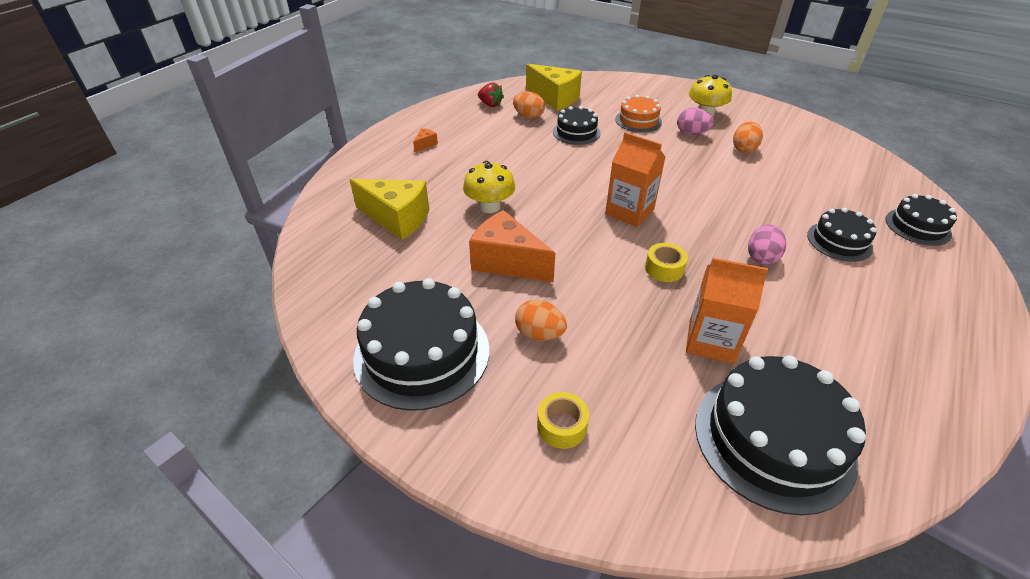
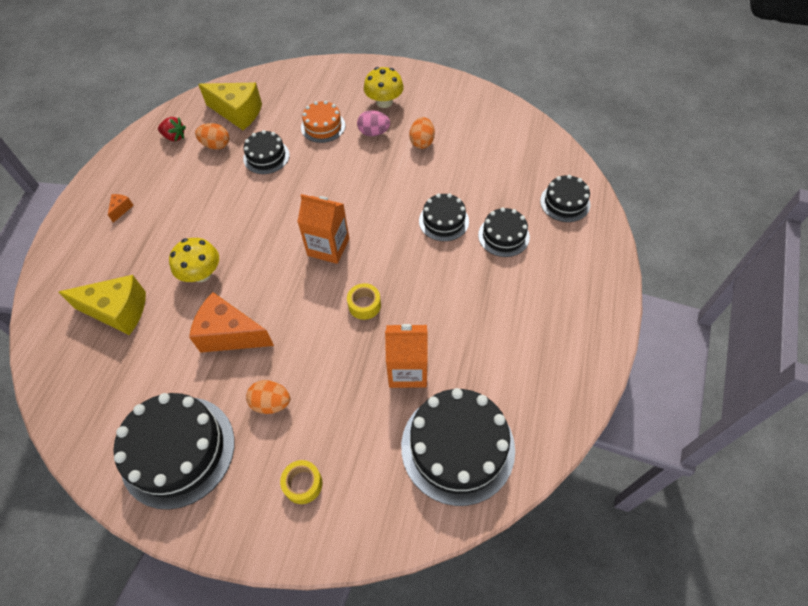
camera: 15 degrees left, 15 degrees up
(761, 257) = (442, 270): pink egg -> none
(765, 215) = (443, 221): none -> black cake

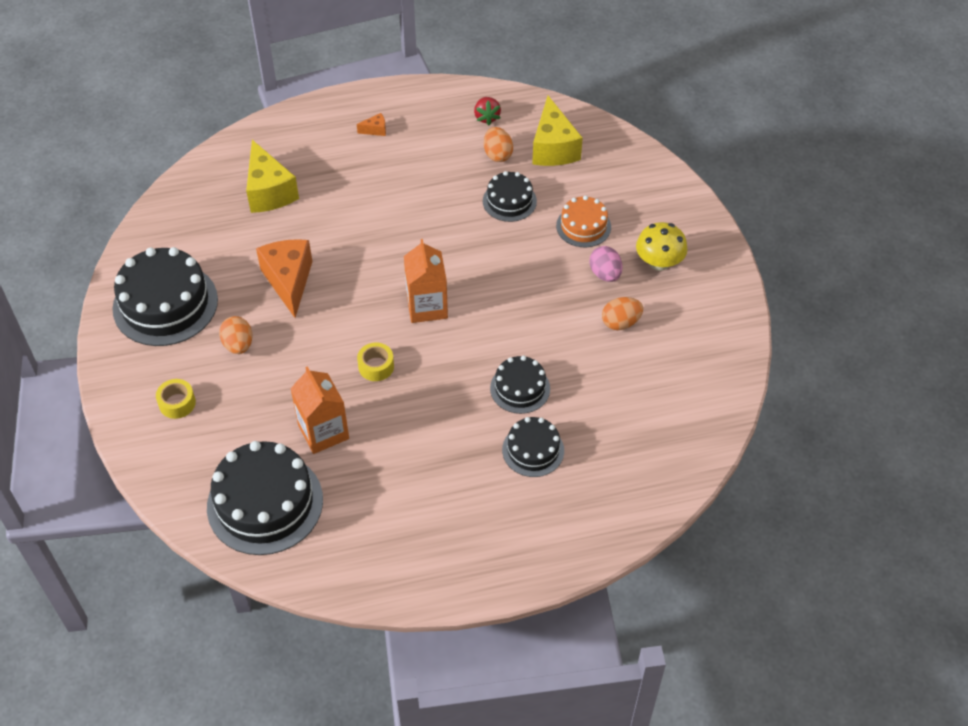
camera: 60 degrees right, 5 degrees down
(201, 274) = (340, 227): yellow mushroom -> none
(565, 202) = (618, 492): black cake -> none

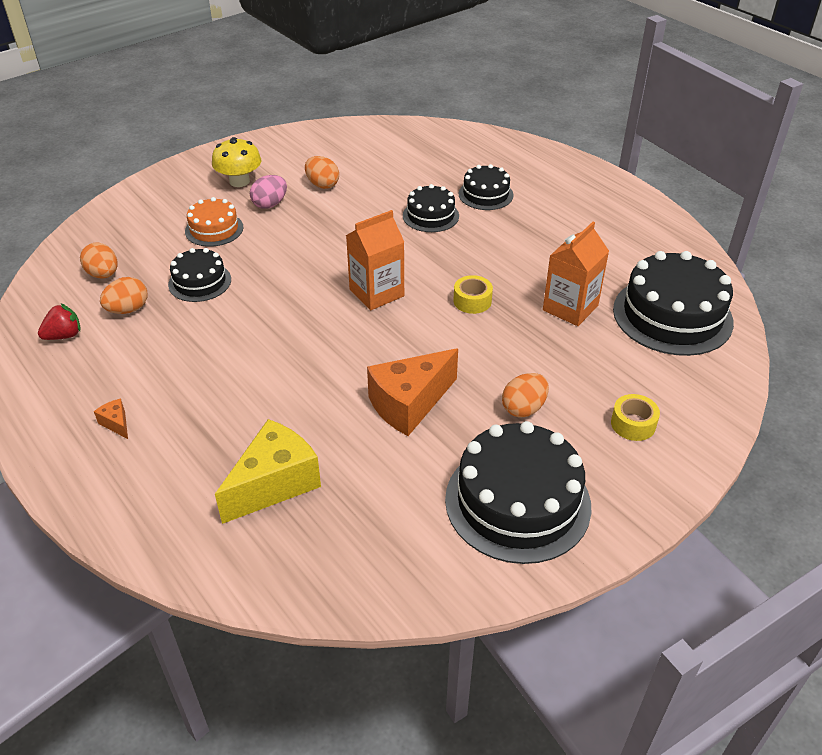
camera: 115 degrees left, 10 degrees down
(553, 148) = (103, 274): yellow cheese -> orange egg

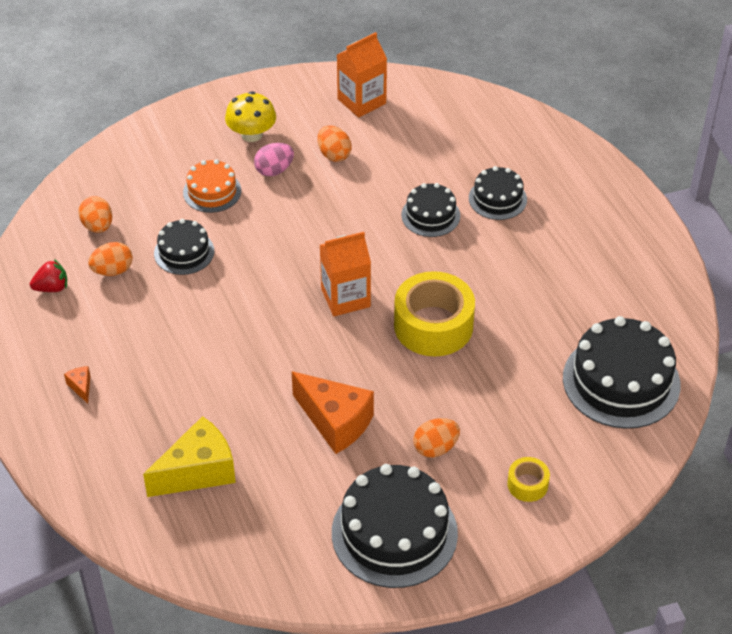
camera: 15 degrees right, 5 degrees up
(409, 404) = (335, 422): orange cheese -> orange cheese turned 120 degrees counterclockwise
(472, 301) = (433, 325): yellow tape -> yellow tape, size x2.11
(570, 308) = (525, 352): orange carton -> orange carton (361, 101)

